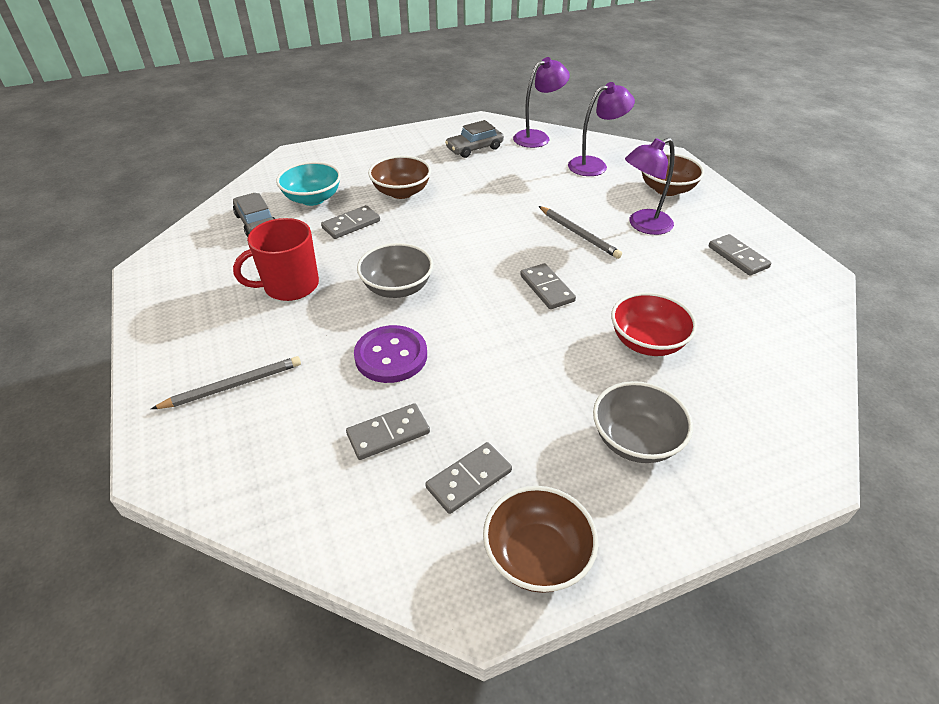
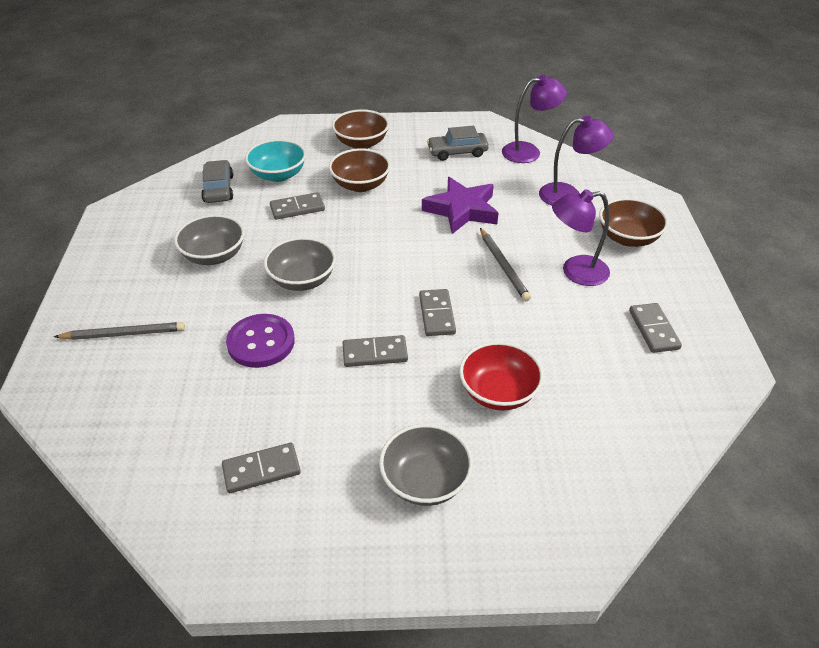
camera: 20 degrees right, 0 degrees up
(290, 286) = (214, 256): red mug -> grey bowl
(388, 434) = (220, 411): grey domino -> grey domino (375, 353)
(510, 195) = (462, 210): none -> purple star
(537, 556) = (277, 551): brown bowl -> brown bowl (361, 143)

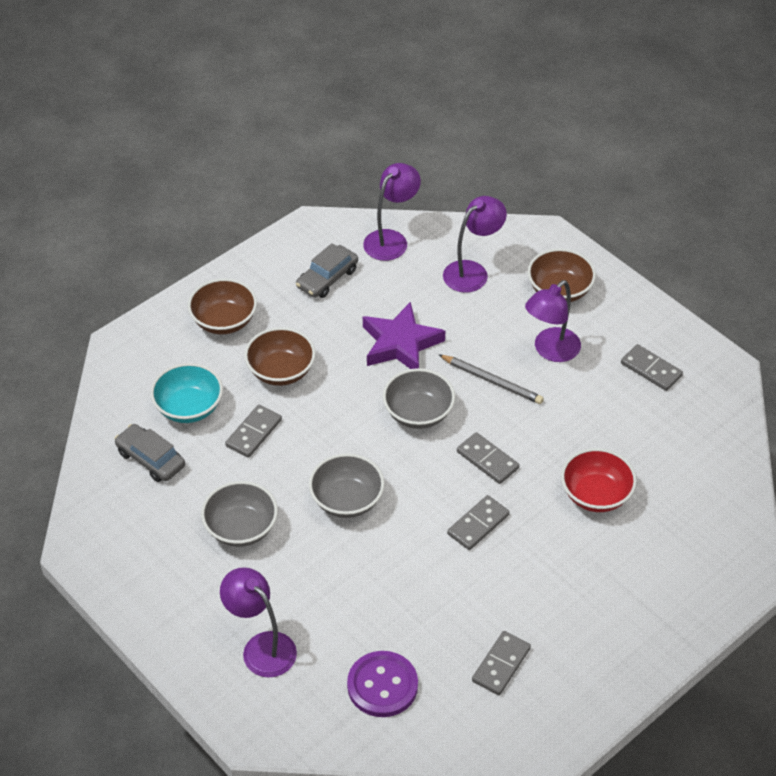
camera: 40 degrees left, 5 degrees up
(123, 334) = (261, 647): grey pencil -> purple lamp
(261, 342) = (382, 576): purple button -> purple button (382, 685)
(425, 481) = (614, 592): grey bowl -> grey bowl (418, 413)

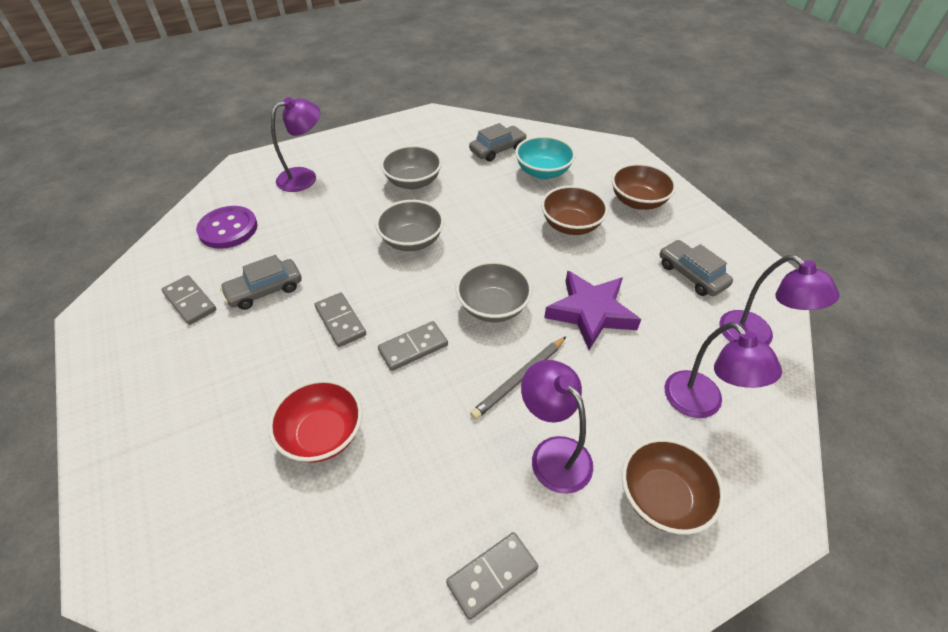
camera: 105 degrees right, 0 degrees up
(253, 433) = (505, 200): grey domino -> none
(462, 604) = (265, 290): none -> grey car

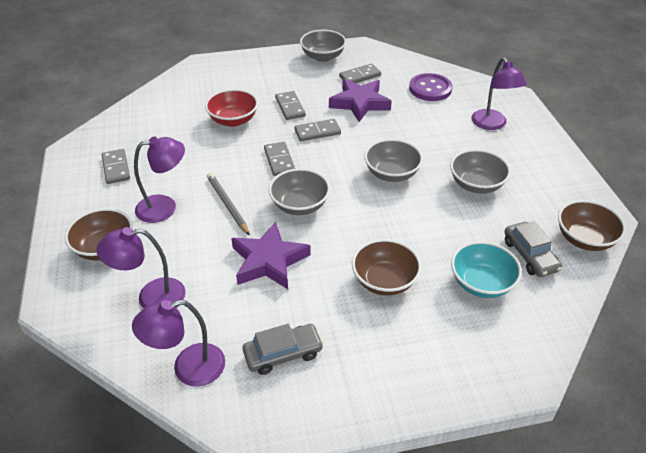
camera: 105 degrees right, 5 degrees down
(120, 359) = (323, 57): none -> grey bowl
(265, 290) = (359, 103): grey car -> purple star
(279, 367) = (290, 107): none -> grey domino
(638, 201) = (411, 353): brown bowl -> brown bowl (584, 239)

